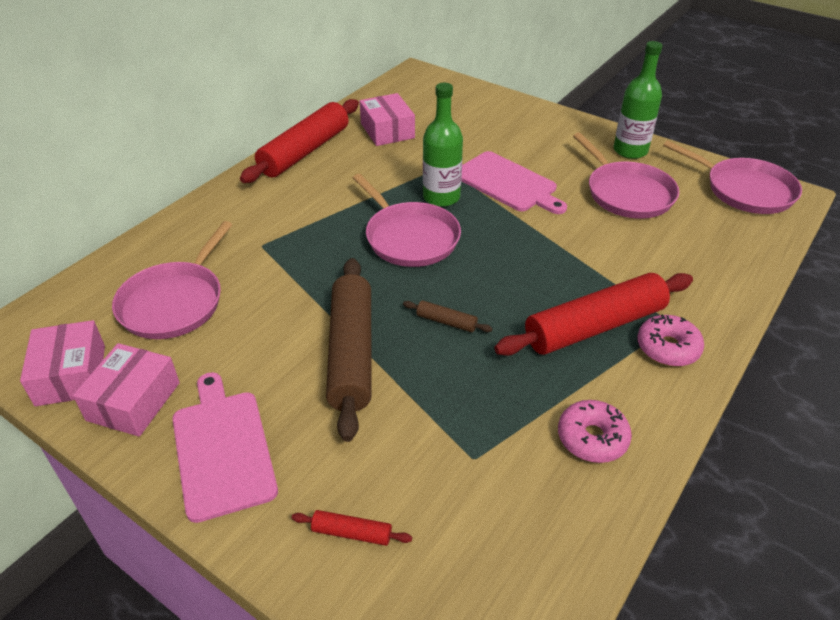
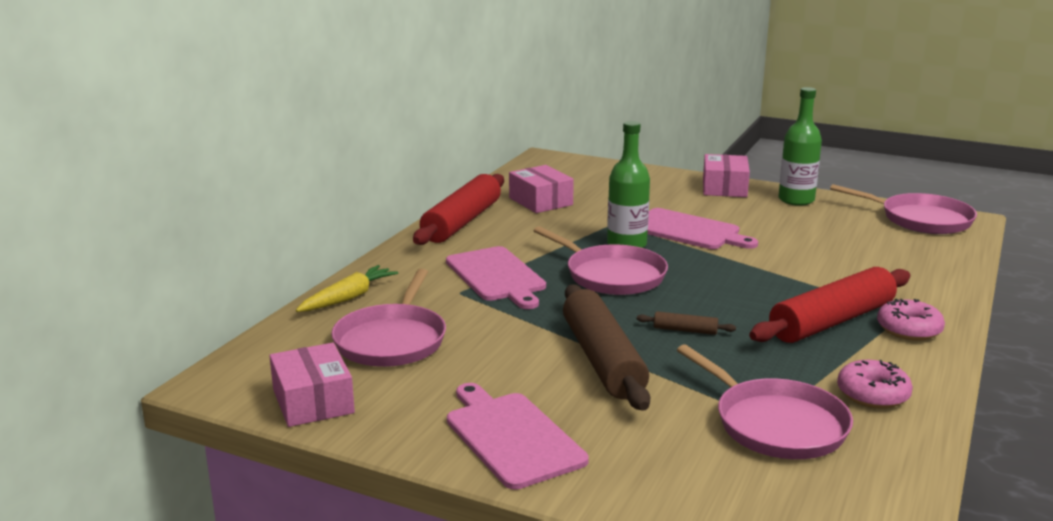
camera: 10 degrees left, 20 degrees down
(133, 401) = (394, 413): pink box -> pink box (724, 188)
(161, 241) = (348, 298): none -> yellow carrot
(304, 227) = (497, 276): none -> pink cutting board
(352, 532) = (679, 479): red rolling pin -> none
(627, 193) = (810, 229): pink pan -> pink pan (776, 424)

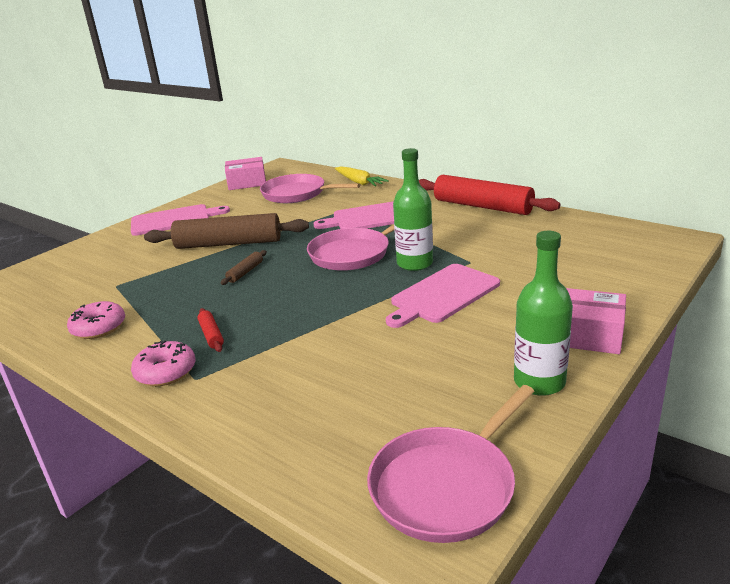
camera: 105 degrees right, 5 degrees up
(540, 201) = (532, 234): pink box -> none
(776, 424) = (107, 287): pink pan -> none
(831, 321) = (211, 335): red rolling pin -> red rolling pin, size x0.41

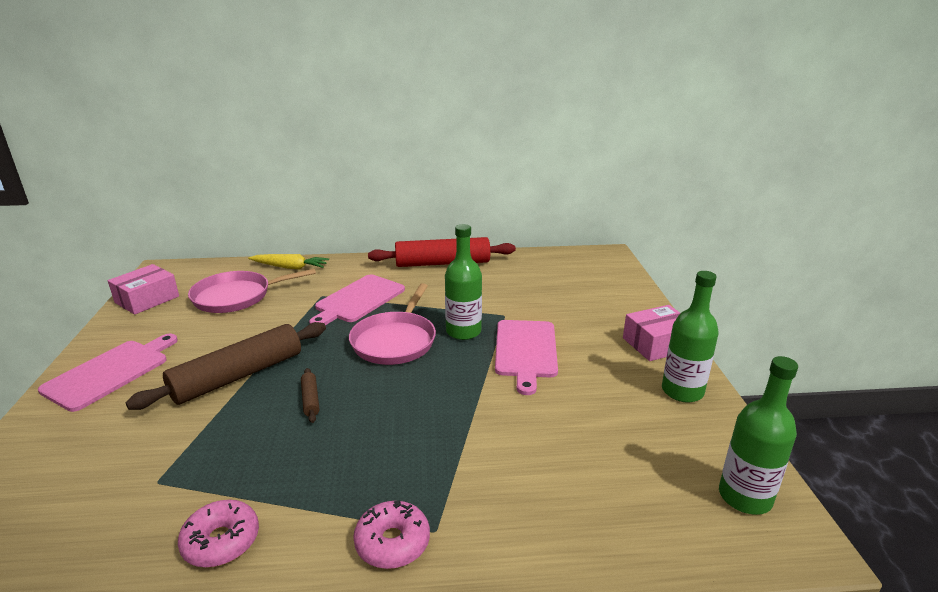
camera: 45 degrees left, 0 degrees up
(211, 335) = (380, 479): red rolling pin -> none
(446, 486) = (745, 497): pink pan -> green bottle

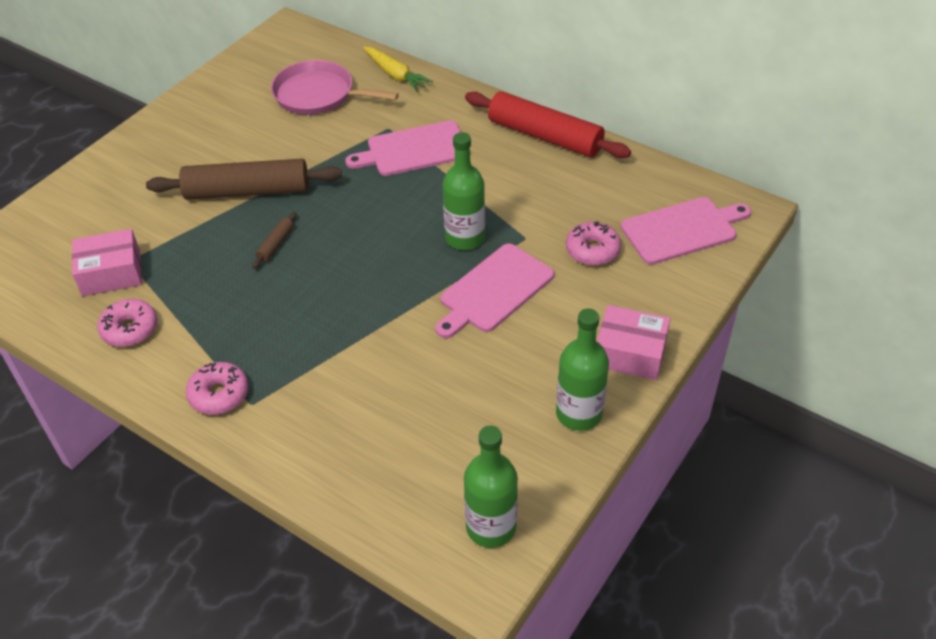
camera: 40 degrees right, 20 degrees up
(110, 372) = (169, 140): pink cutting board -> pink cutting board (682, 230)
(147, 299) = (249, 65): pink box -> pink box (111, 273)
(395, 341) = (396, 217): pink pan -> none
(555, 304) = (592, 250): none -> pink donut

